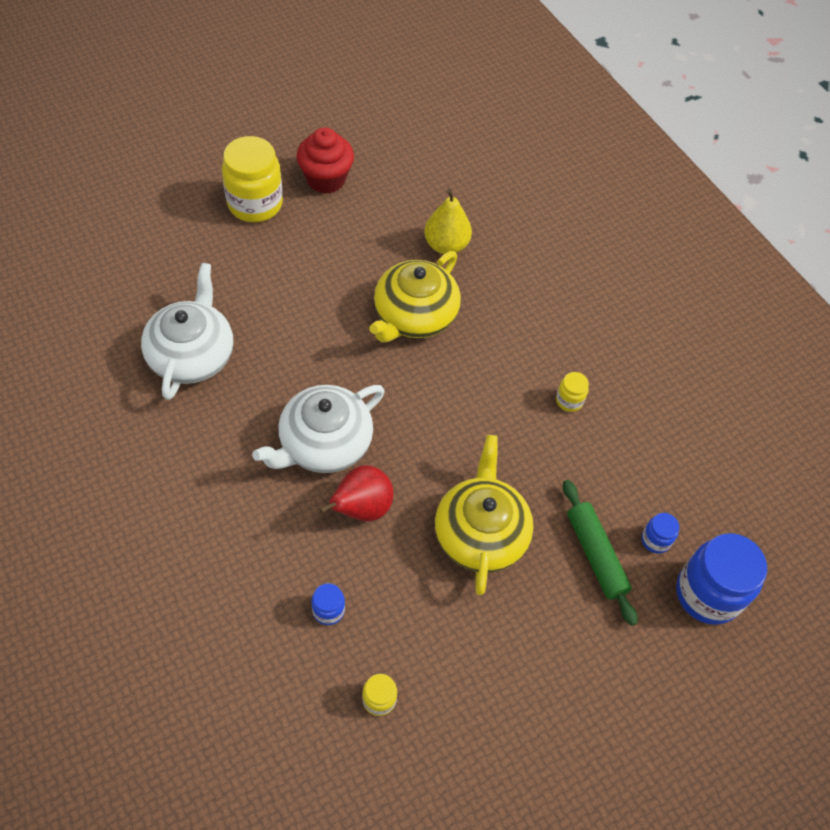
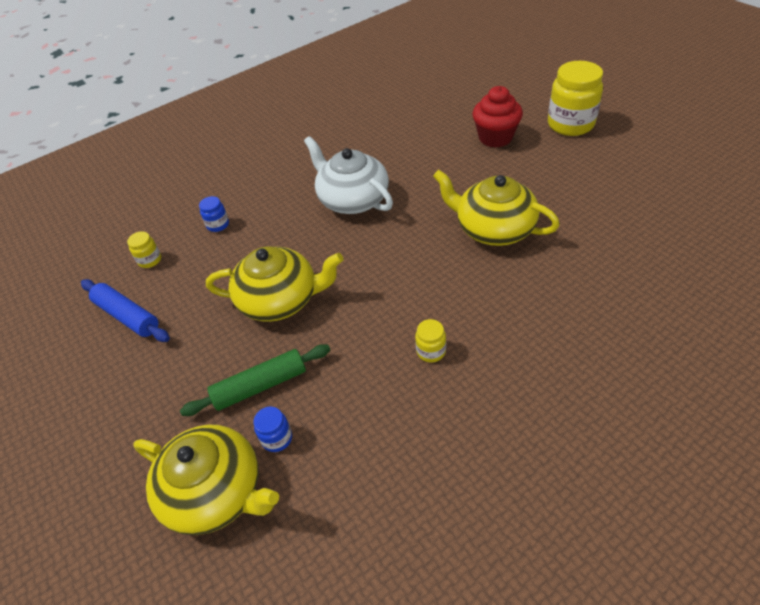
camera: 95 degrees right, 10 degrees down
(192, 355) = (414, 127): white teapot -> none
(326, 179) = (622, 154): red cupcake -> red cupcake (495, 138)
(361, 508) = (299, 228): red pear -> none
(446, 245) = (588, 237): yellow pear -> none
(477, 715) = (127, 316): none -> blue rolling pin
(707, 594) = (216, 492): blue jar -> yellow teapot

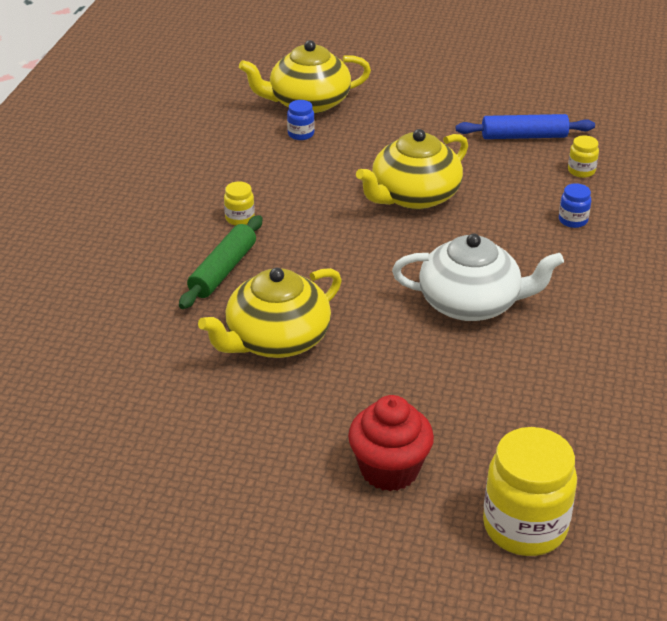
camera: 135 degrees right, 10 degrees down
(260, 386) = (350, 149): green rolling pin -> green rolling pin (223, 270)
(493, 229) = (276, 340): yellow teapot -> yellow teapot turned 150 degrees clockwise
(570, 124) = (297, 549): yellow jar -> yellow jar (524, 527)

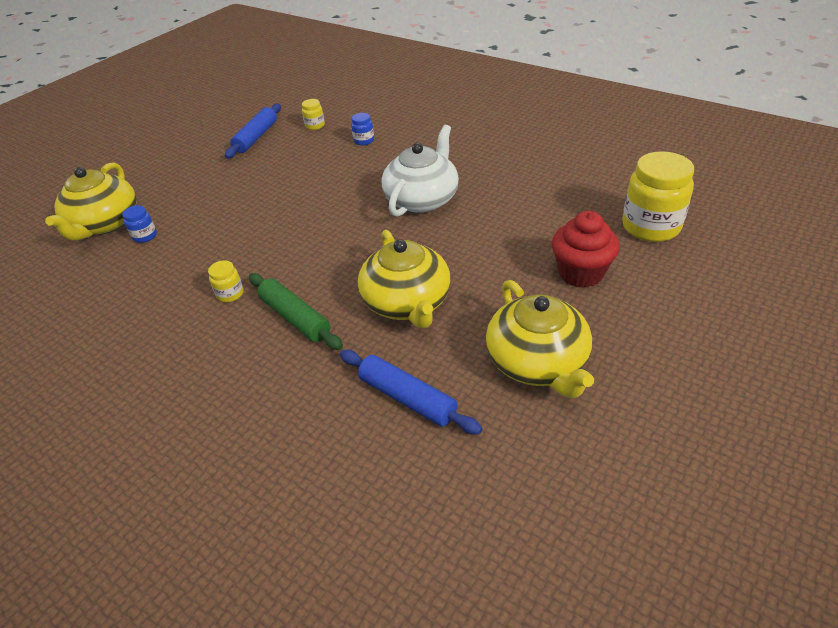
camera: 65 degrees left, 5 degrees up
(142, 375) = (407, 398): none -> blue rolling pin
(414, 196) = (281, 197): yellow teapot -> yellow teapot (537, 362)

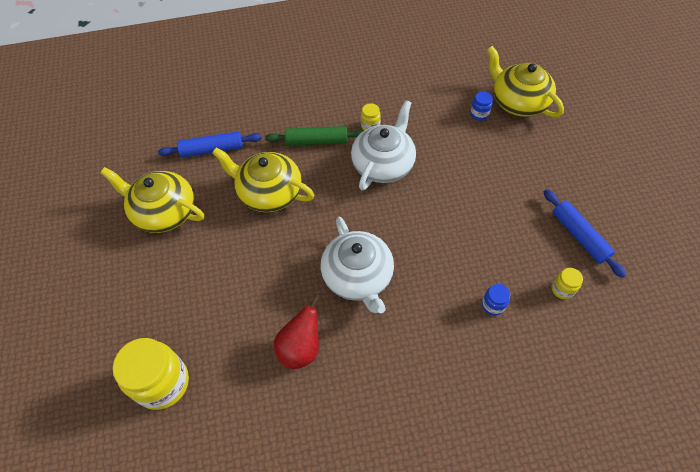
camera: 130 degrees right, 15 degrees up
(280, 254) = (383, 164): none -> white teapot
(517, 188) = (301, 348): none -> red pear
(580, 273) = (184, 293): red cupcake -> none

